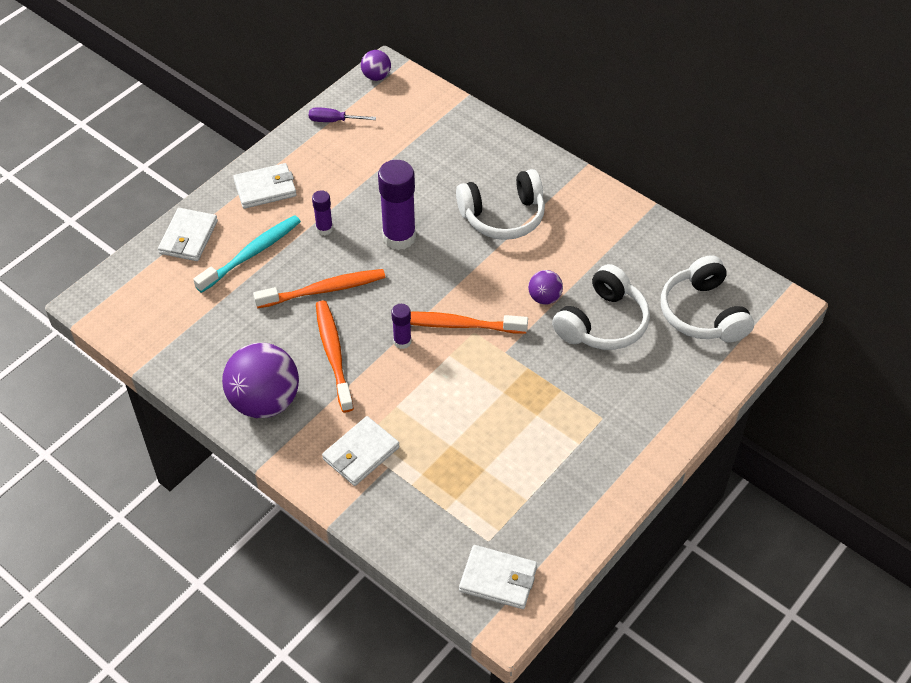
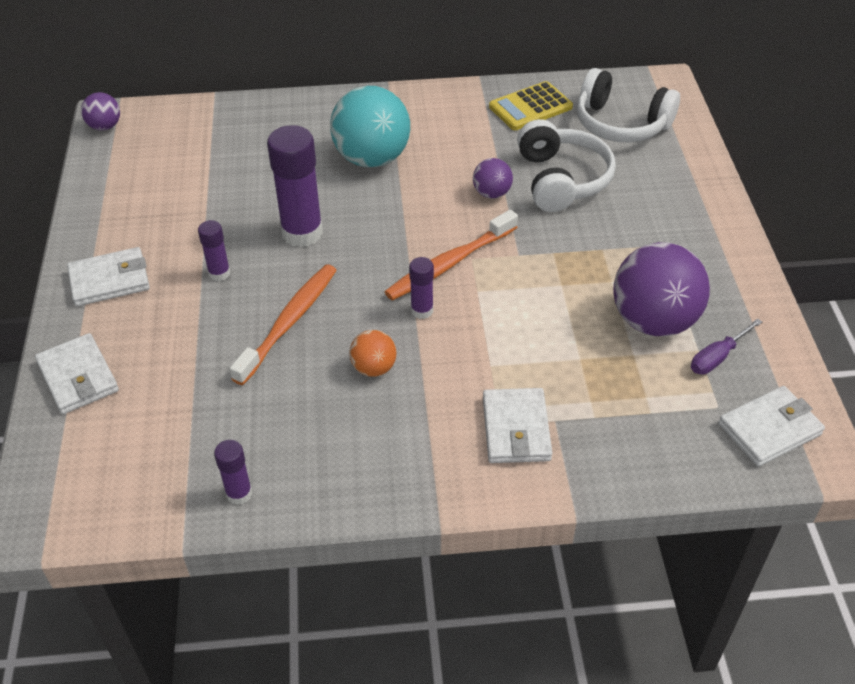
camera: 45 degrees left, 5 degrees down
(188, 367) = (239, 493): none -> purple glue stick
(251, 254) = (170, 344): turquoise toothbrush -> none
(265, 188) = (109, 280): white wallet -> white wallet turned 45 degrees clockwise
(265, 401) = (363, 460): purple ball -> purple ball (653, 321)
(333, 354) = (374, 368): orange toothbrush -> orange ball
(334, 121) = (108, 183): purple screwdriver -> purple screwdriver (717, 357)
(503, 216) = (372, 158): white headphones -> turquoise ball
(657, 254) = (530, 107): none -> yellow calculator

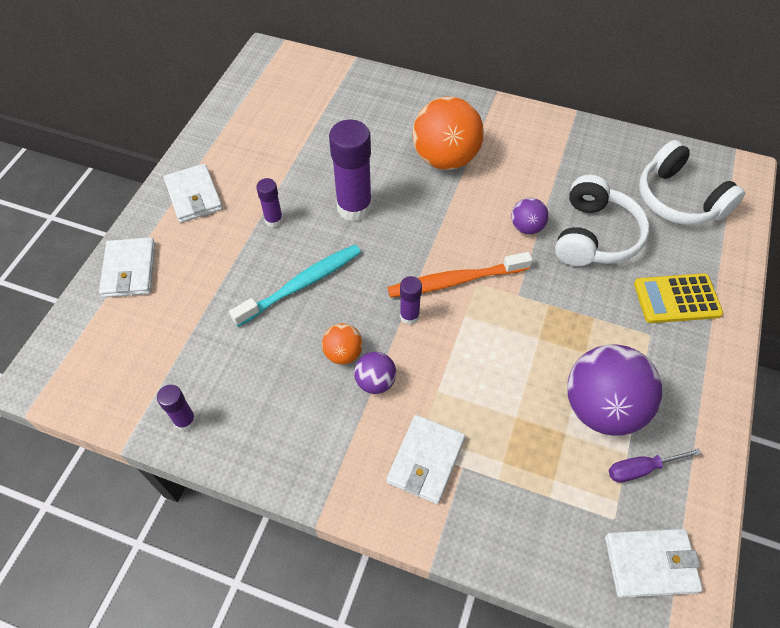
camera: 25 degrees right, 10 degrees up
(105, 126) = (260, 61): purple ball -> purple ball (375, 382)
(109, 280) = (194, 196): white wallet -> white wallet turned 60 degrees clockwise
(289, 322) = (301, 285): orange toothbrush -> turquoise toothbrush
(372, 158) = (445, 159): turquoise ball -> orange ball
(530, 107) = (605, 155): yellow calculator -> yellow calculator (676, 299)

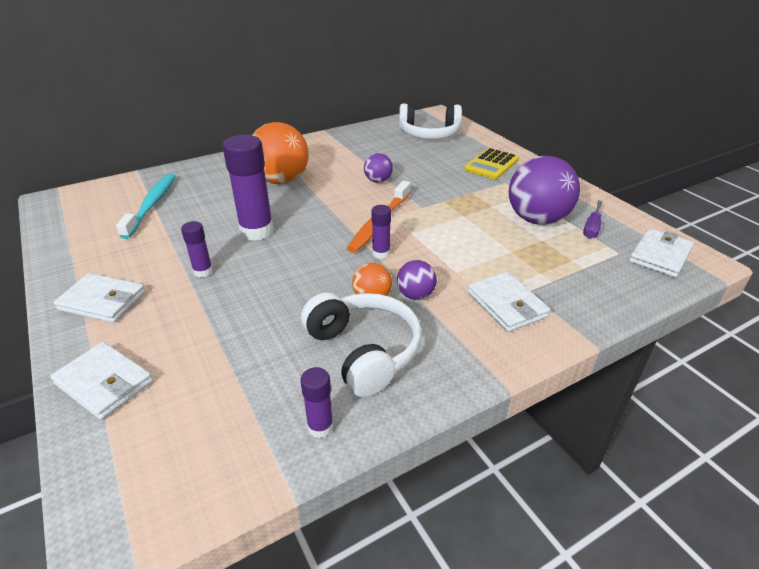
camera: 50 degrees left, 20 degrees down
(301, 285) = (283, 287): turquoise toothbrush -> turquoise toothbrush (151, 205)
(594, 236) = (417, 165): white headphones -> white headphones (364, 351)

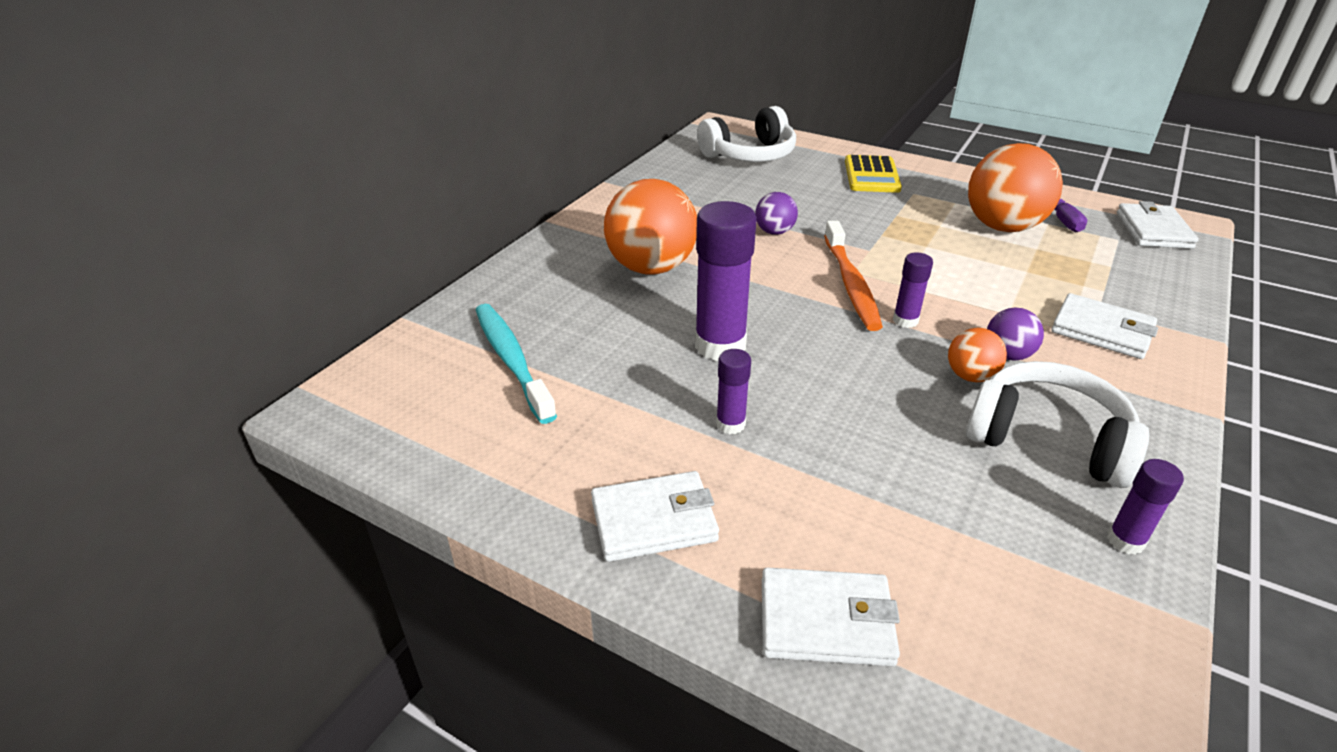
camera: 30 degrees left, 0 degrees up
(537, 219) = (1003, 227): purple ball -> orange ball

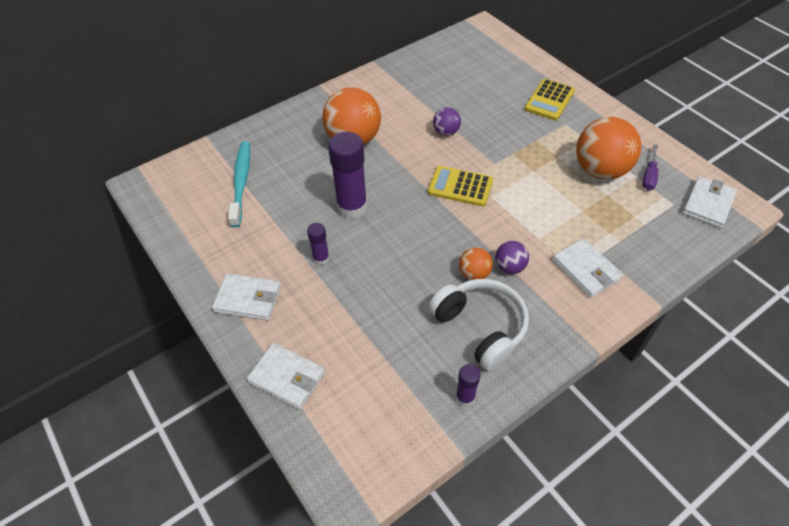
camera: 25 degrees right, 15 degrees up
(750, 155) = (481, 60): white headphones -> none
(851, 284) = (460, 186): orange toothbrush -> yellow calculator
(905, 320) = (470, 223): purple glue stick -> none

